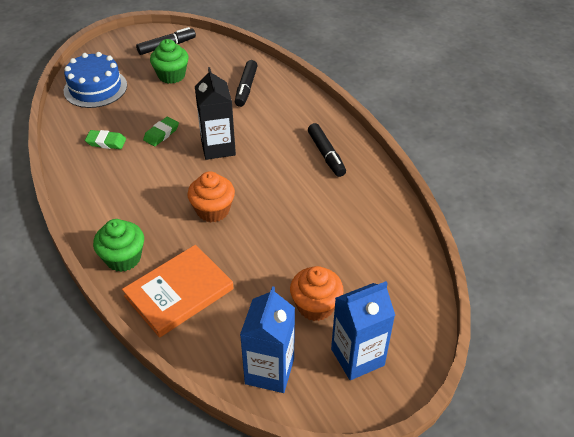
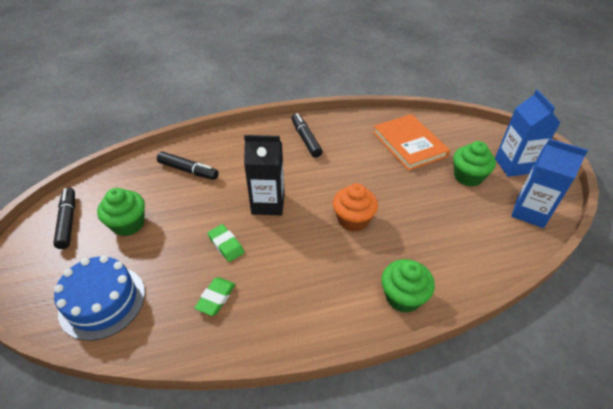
camera: 75 degrees left, 0 degrees up
(179, 293) = (450, 257): orange book -> orange book (409, 144)
(315, 306) = (468, 176): orange cupcake -> green cupcake
(326, 154) = (306, 139): black marker -> black marker turned 105 degrees counterclockwise

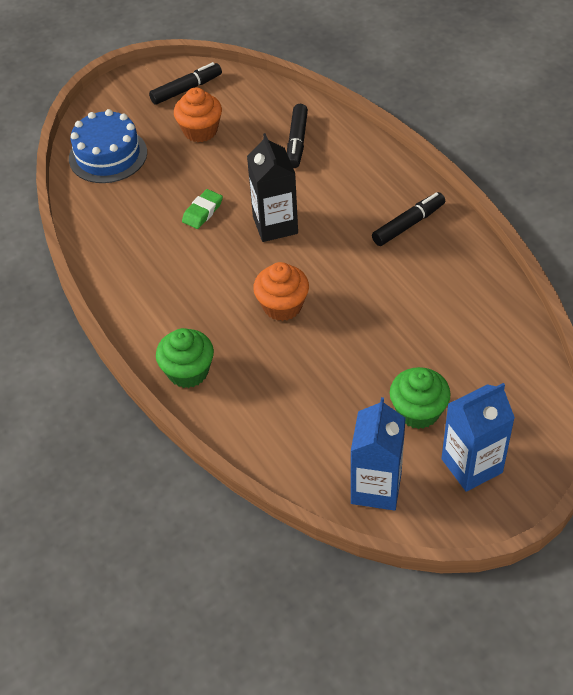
camera: 75 degrees right, 5 degrees up
(128, 224) = (200, 131): green cupcake -> orange cupcake
(216, 298) = (137, 228): green eraser -> none
(409, 144) = (457, 335): orange book -> none

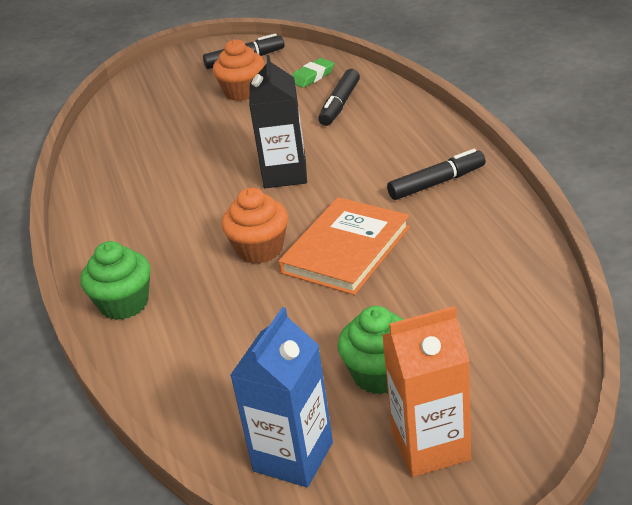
camera: 15 degrees right, 15 degrees down
(108, 155) = (141, 107): blue cake -> none
(202, 212) = (212, 158): green eraser -> green eraser (312, 76)
(354, 300) = (346, 250): none -> orange book
(471, 465) = (430, 446): blue carton -> orange carton

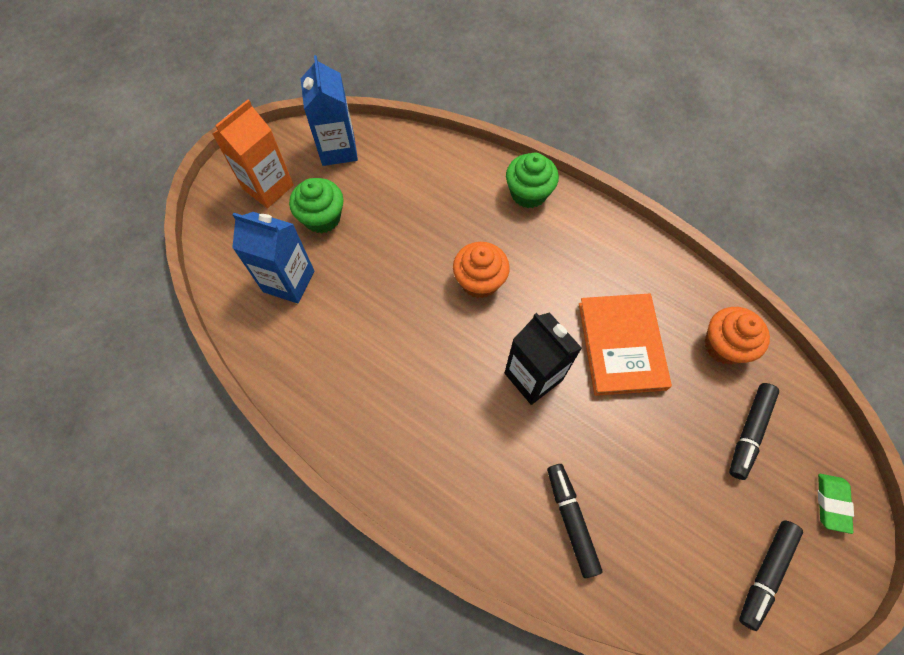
camera: 140 degrees right, 30 degrees up
(243, 92) = (697, 497): orange cupcake -> orange cupcake (724, 345)
(312, 76) = (649, 569): green eraser -> green eraser (831, 503)
(346, 250) = (414, 310): orange book -> orange book (621, 345)
(436, 183) = (391, 426): black marker -> black marker (749, 432)
(467, 322) = (289, 281): none -> blue carton

